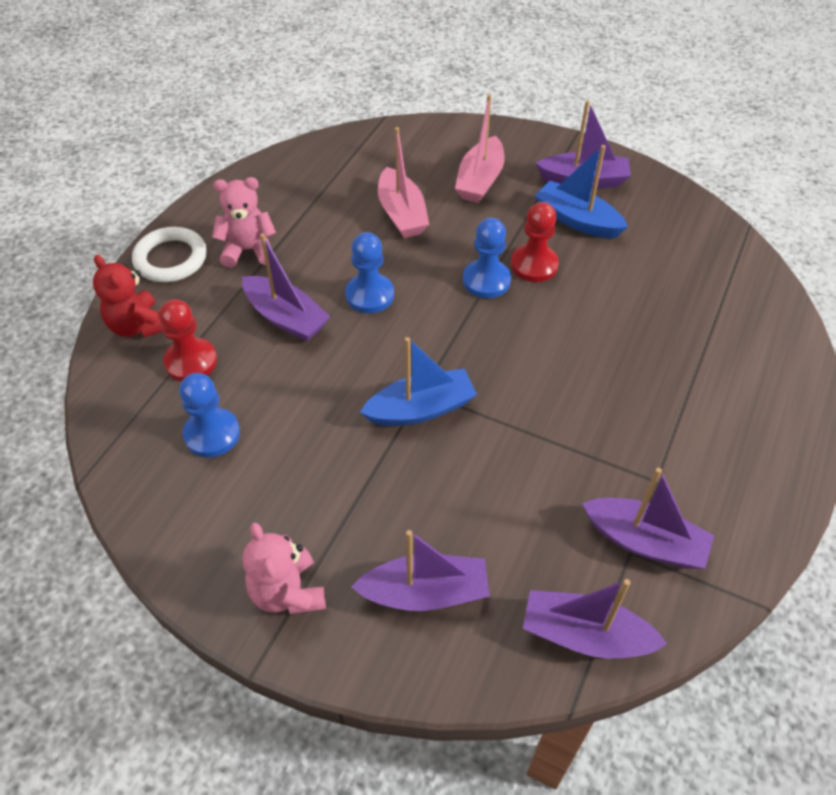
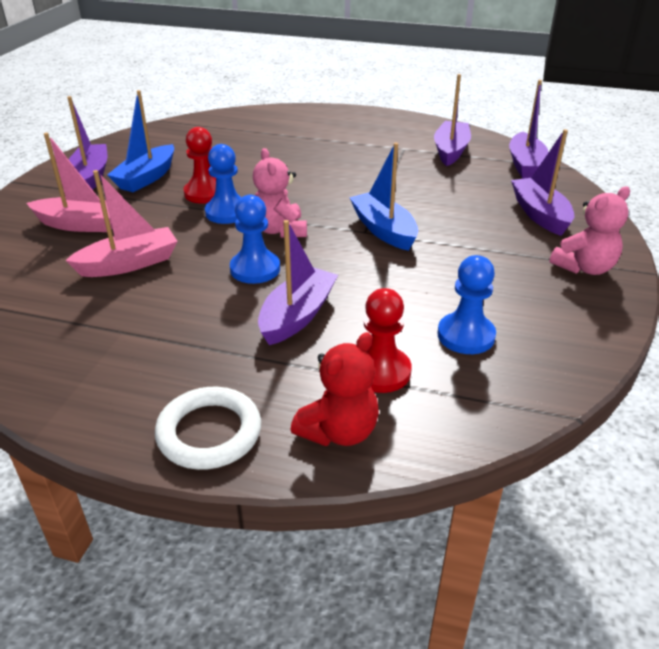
camera: 100 degrees left, 15 degrees down
(248, 250) = (190, 363): pink teddy bear -> pink teddy bear (280, 230)

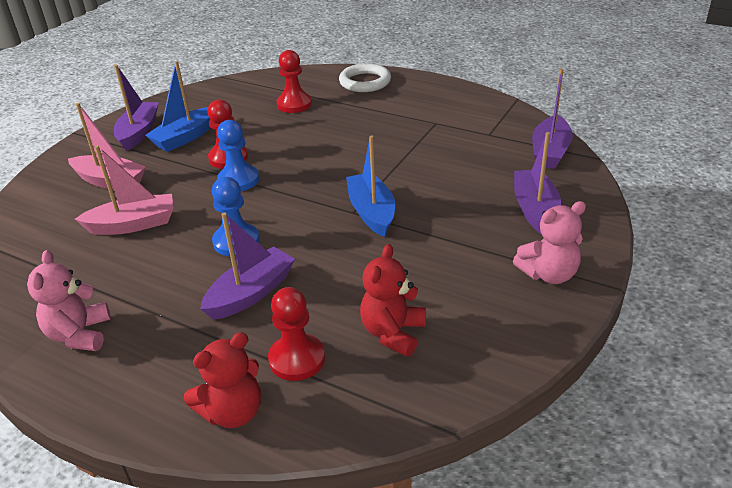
camera: 15 degrees right, 0 degrees up
(209, 432) = (126, 396): white ring -> white ring (365, 82)
(251, 141) = (294, 104): none -> red pawn
(280, 230) = (276, 203): pink teddy bear -> pink teddy bear (79, 334)
(450, 151) = (481, 129): purple boat -> none
(466, 335) = (393, 333): blue pawn -> red teddy bear

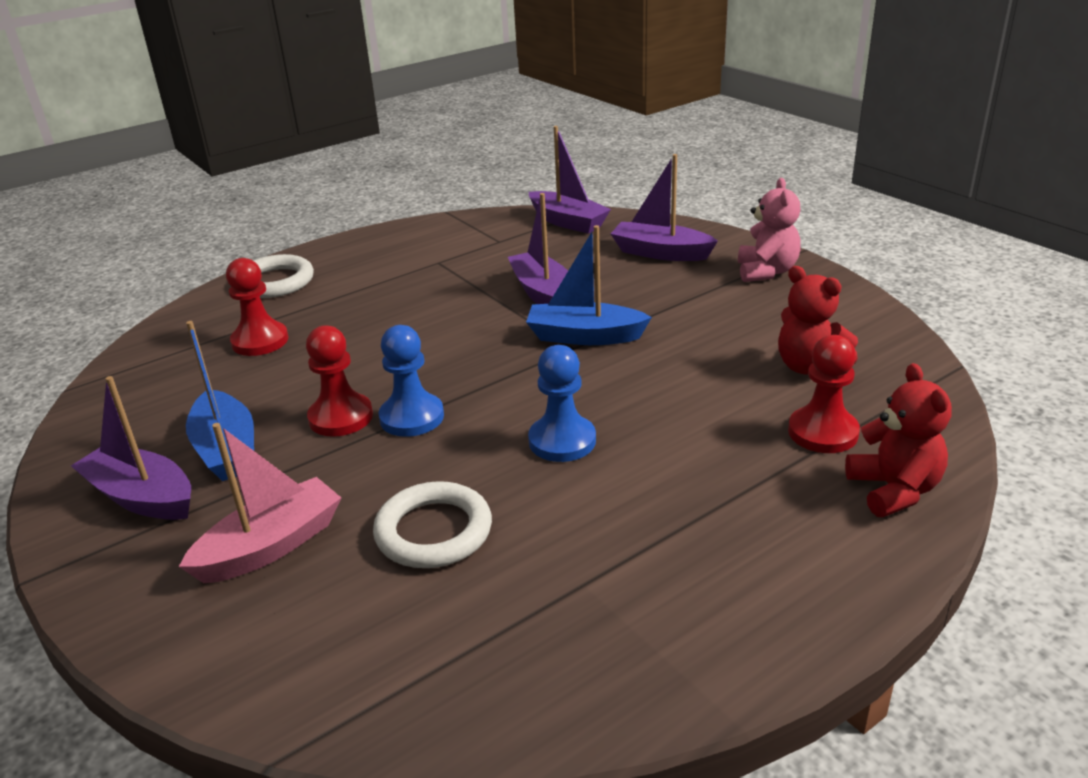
camera: 65 degrees left, 5 degrees down
(79, 334) = (681, 613): pink teddy bear -> none
(133, 224) = (434, 531): pink boat -> white ring
(251, 293) = (683, 445): purple boat -> purple boat (542, 293)

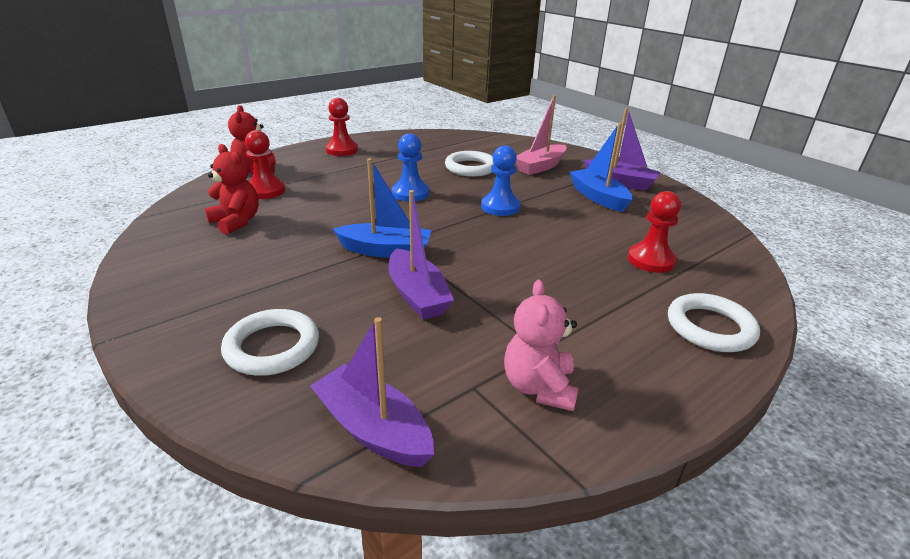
camera: 175 degrees right, 0 degrees up
(341, 417) = (544, 209): red pawn -> red pawn (342, 150)
(660, 253) = (272, 347): purple boat -> white ring
(766, 272) = (179, 309): pink teddy bear -> pink teddy bear (539, 387)

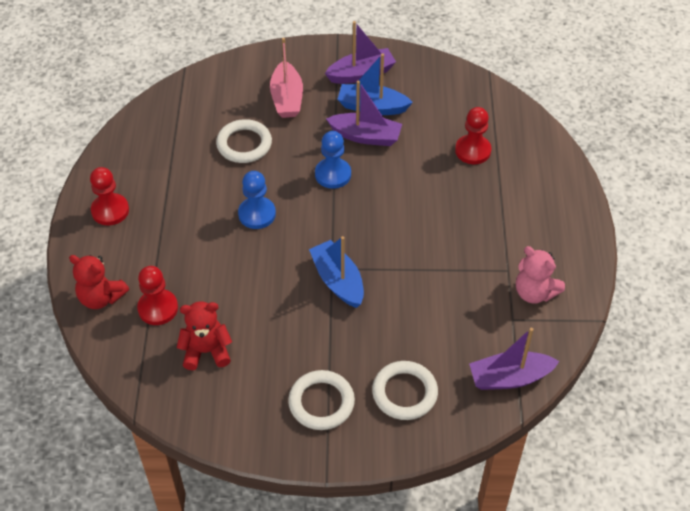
camera: 50 degrees left, 20 degrees up
(385, 250) = (338, 280): blue boat -> blue boat turned 75 degrees counterclockwise
(417, 295) = (409, 294): purple boat -> purple boat (365, 136)
(710, 327) = (551, 183): white ring -> white ring (321, 402)

